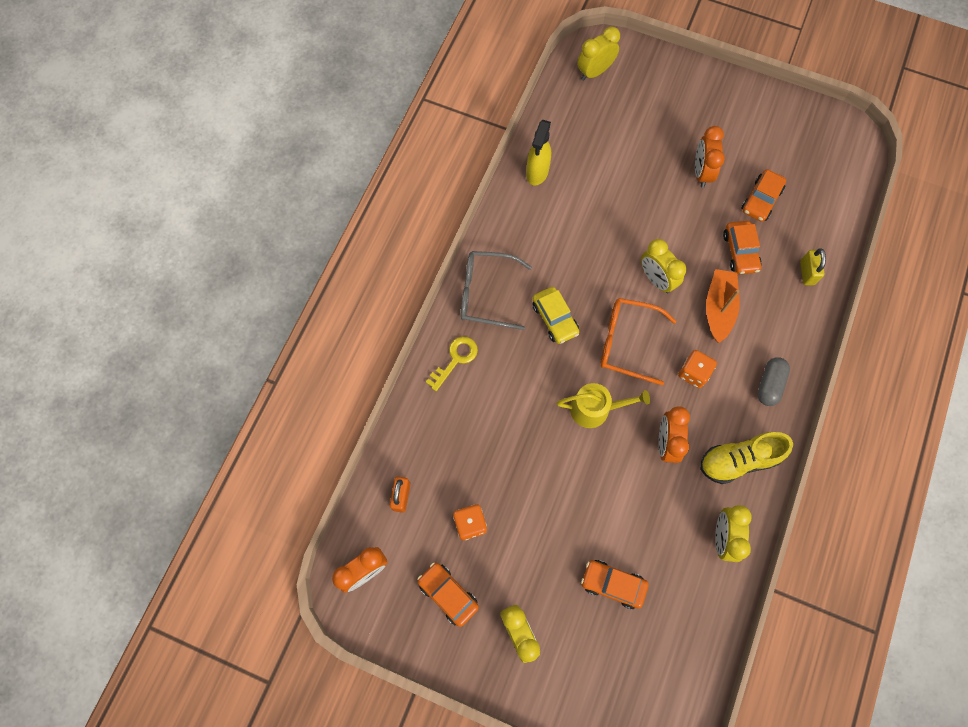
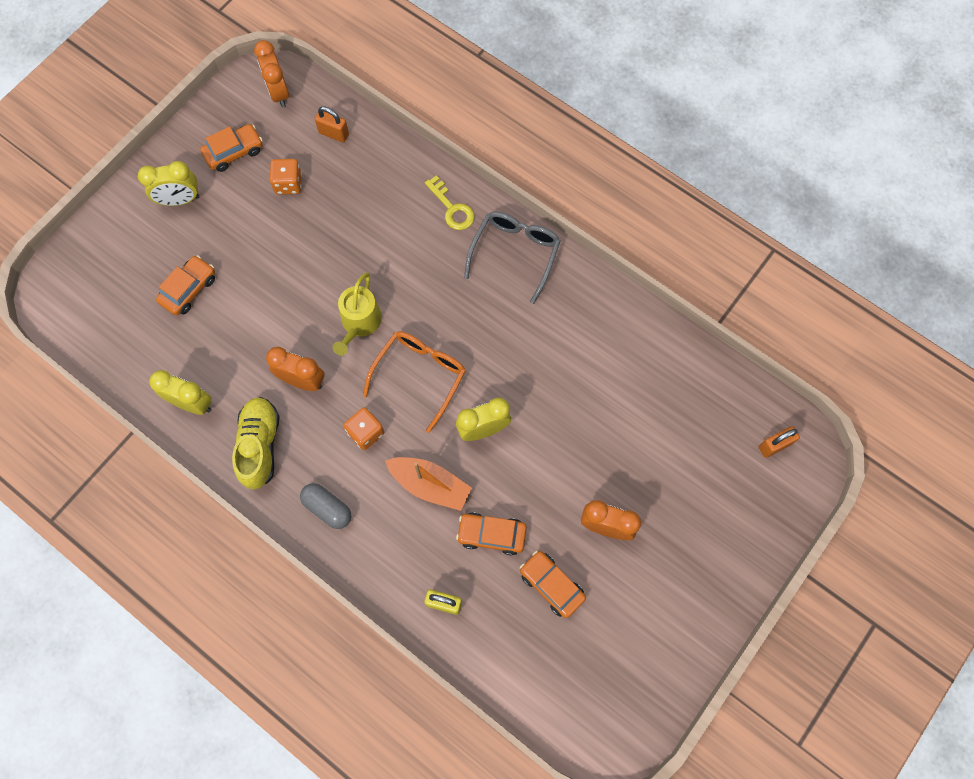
camera: 105 degrees right, 0 degrees up
(537, 173) = (647, 341): yellow spray bottle -> none
(555, 318) = (468, 312): yellow car -> none
(594, 72) = (774, 445): yellow clock -> orange padlock

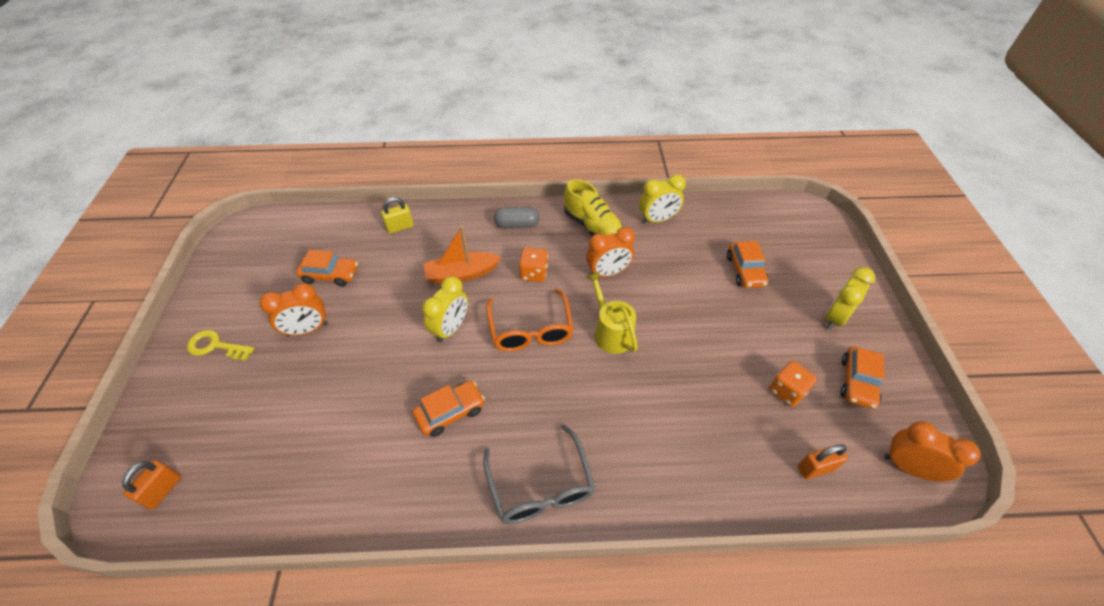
camera: 140 degrees right, 20 degrees down
(452, 208) = (638, 484): yellow key -> yellow key (215, 346)
(491, 534) = (394, 275): orange car -> orange car (450, 412)

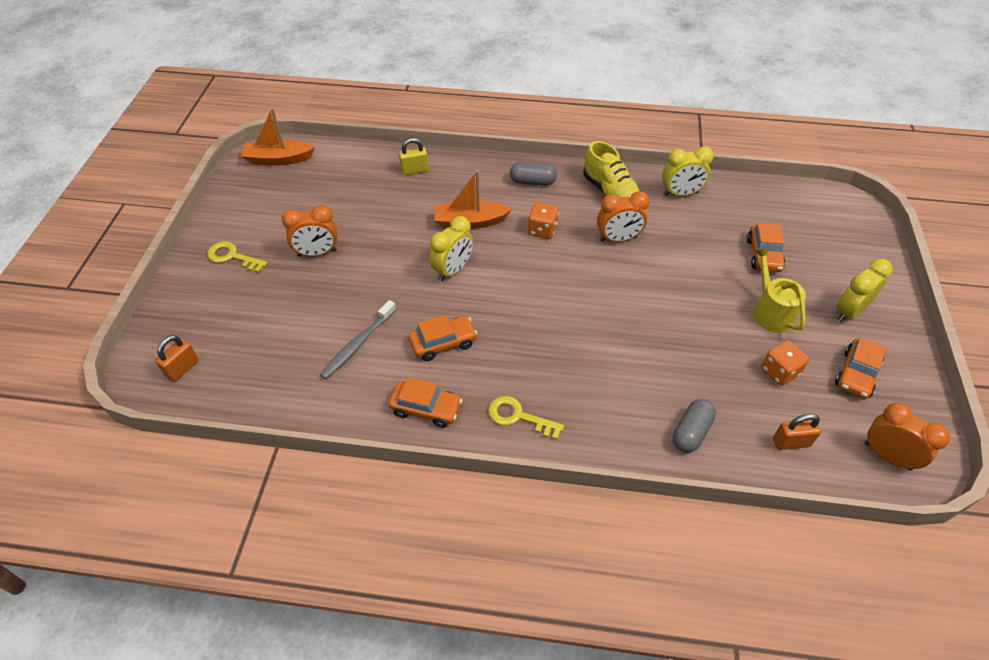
camera: 10 degrees right, 0 degrees up
(260, 232) = (278, 159): none -> orange boat
(330, 275) = (343, 207): orange car -> orange car (426, 408)
(360, 428) = (358, 344): none -> grey toothbrush
(530, 330) = (530, 282): orange glasses -> none
(540, 486) = (518, 417): grey glasses -> yellow key
(611, 332) = (610, 294): yellow watering can -> yellow watering can (771, 312)
(717, 474) = (691, 432): none -> grey capsule

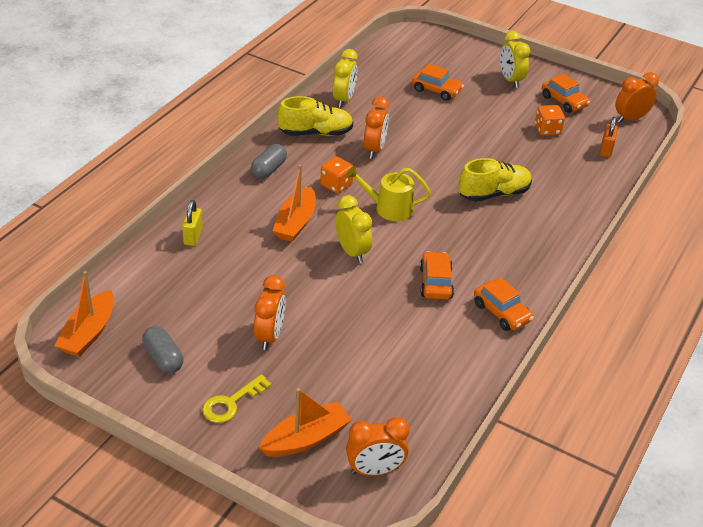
camera: 70 degrees left, 10 degrees down
(182, 369) = (375, 470): orange padlock -> orange clock
(206, 313) = (306, 439): none -> orange boat
(358, 344) = (409, 336): grey toothbrush -> none
(426, 408) = (501, 312): orange car -> orange car turned 105 degrees clockwise
(518, 417) = (532, 264): yellow key -> none
(617, 352) = (494, 194): none -> yellow shoe
(691, 432) = (581, 187): grey capsule -> grey capsule (163, 358)
(771, 312) = (493, 111): yellow watering can -> yellow watering can (389, 208)

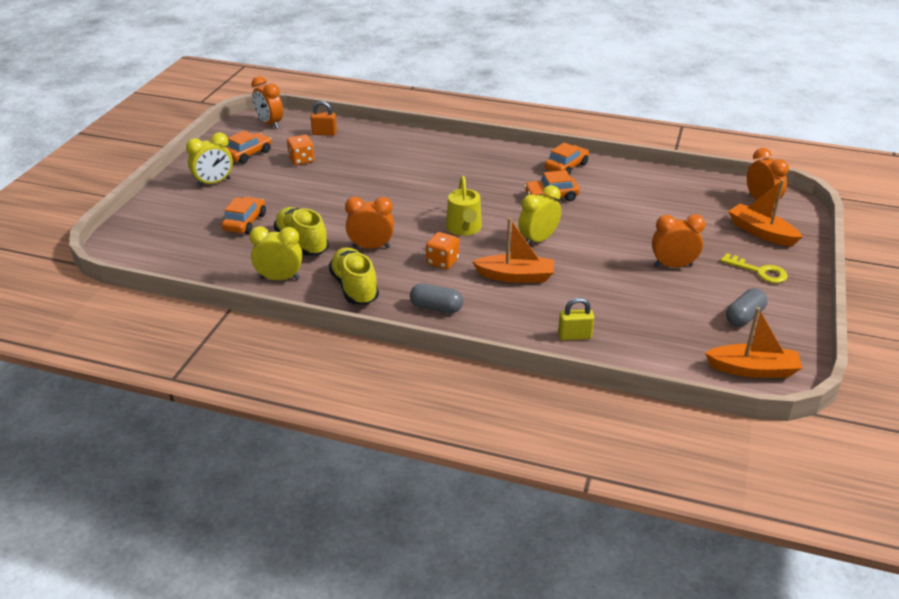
camera: 100 degrees left, 5 degrees down
(494, 194) = (415, 179): yellow shoe -> yellow shoe (302, 243)

